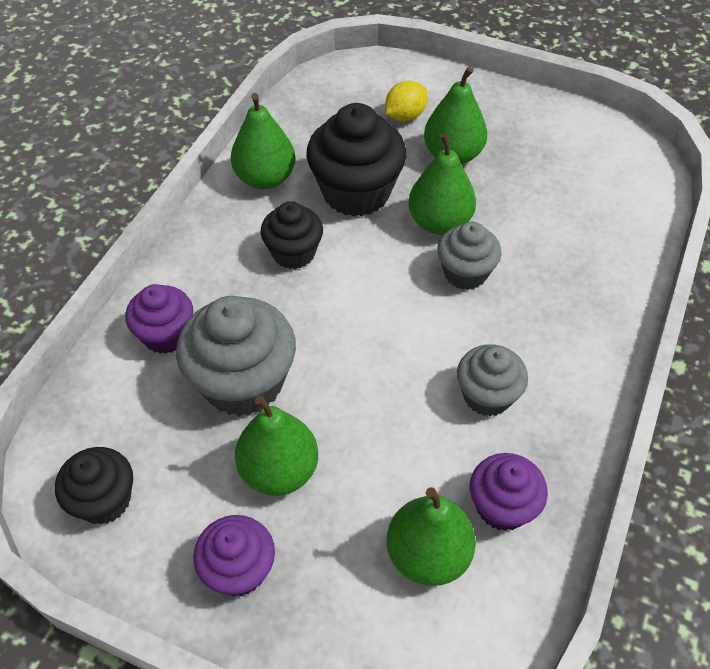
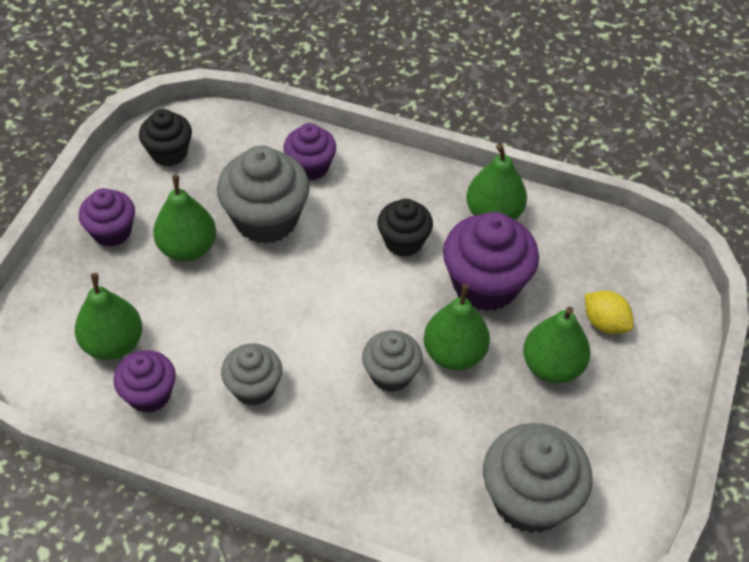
camera: 85 degrees right, 0 degrees up
(356, 192) = (485, 284): black cupcake -> purple cupcake
(592, 184) = (529, 499): none -> grey cupcake

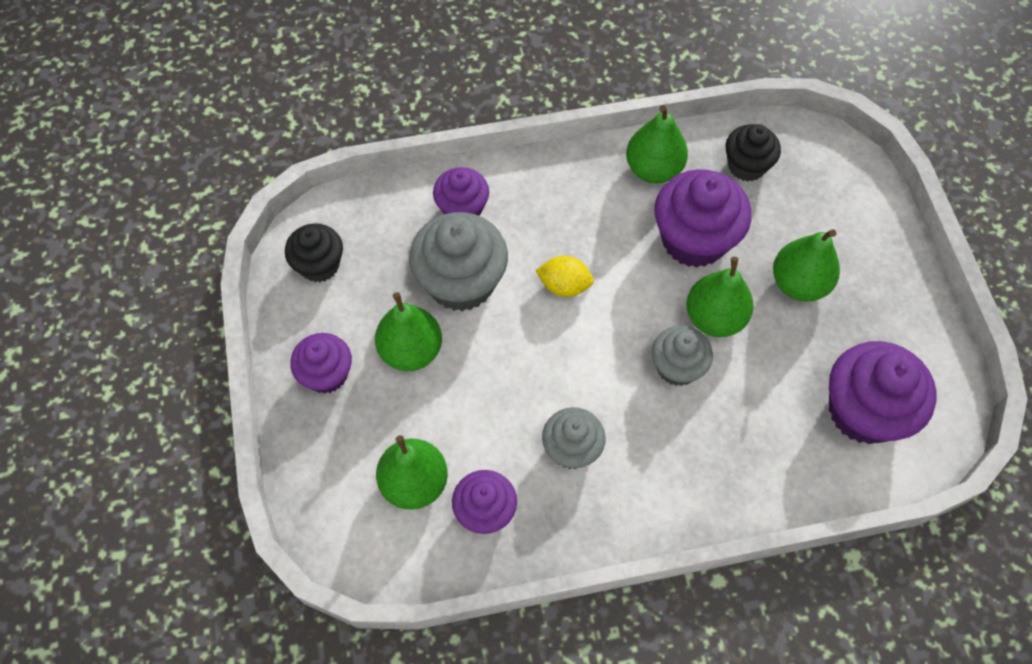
camera: 30 degrees left, 10 degrees up
(403, 241) = (597, 237): black cupcake -> black cupcake (746, 166)
(529, 499) = (863, 411): grey cupcake -> purple cupcake
(605, 323) = (811, 221): yellow lemon -> yellow lemon (564, 285)

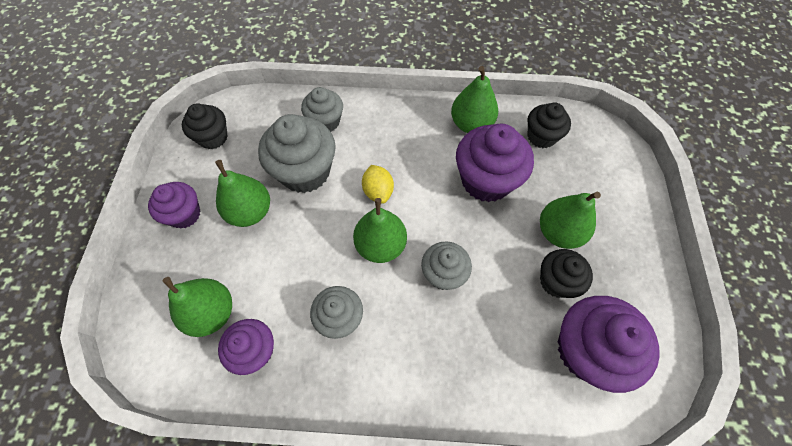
camera: 15 degrees right, 0 degrees up
(462, 209) = (325, 122): purple cupcake -> grey cupcake
(564, 285) = (378, 191): yellow lemon -> yellow lemon turned 45 degrees clockwise
(714, 317) = (484, 242): green pear -> green pear (381, 245)
(810, 342) = (556, 281): none -> black cupcake

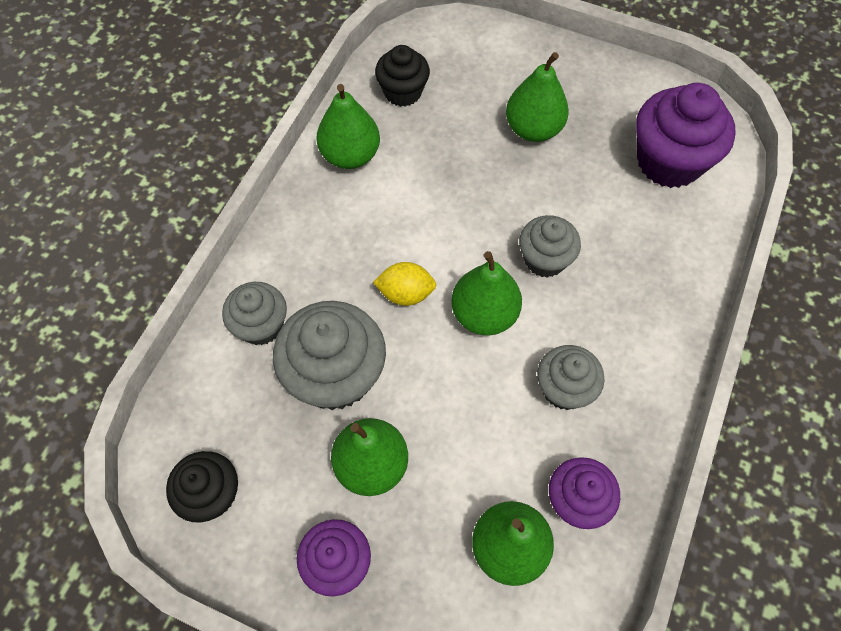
camera: 70 degrees left, 0 degrees up
(486, 180) = (439, 171): purple cupcake -> none
(556, 281) = (589, 156): black cupcake -> none

